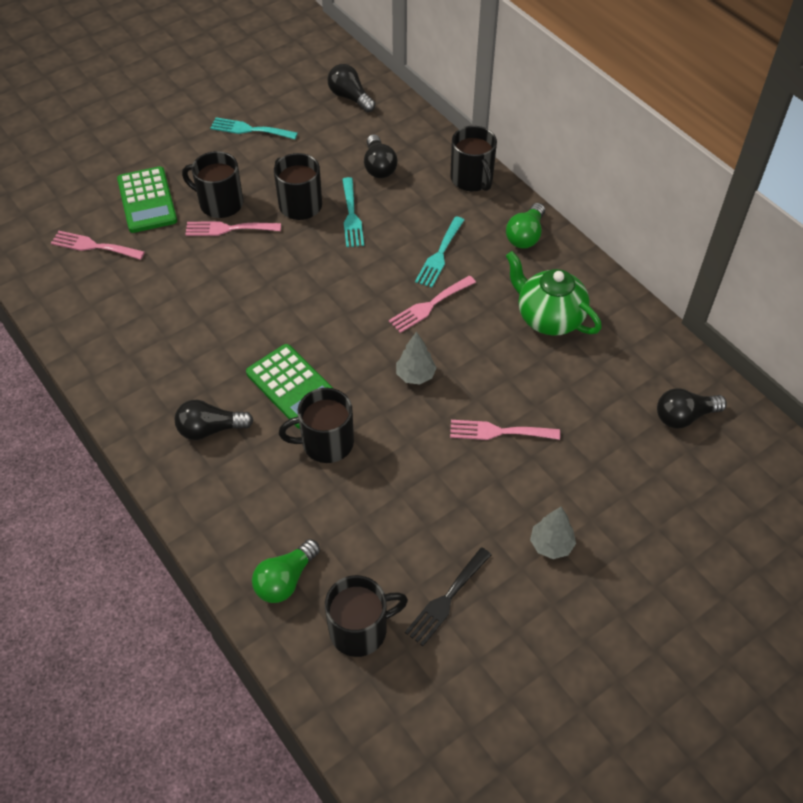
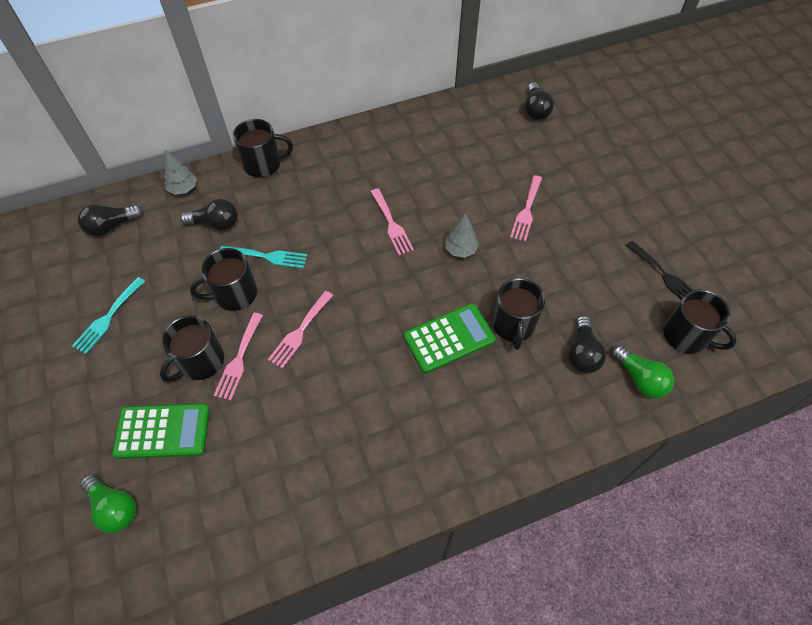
camera: 75 degrees left, 5 degrees up
(93, 246) = (206, 496): pink fork -> pink fork (300, 332)
(210, 429) = (479, 412): black light bulb -> black light bulb (582, 353)
(360, 629) = (686, 335): black mug -> black mug turned 135 degrees clockwise
(439, 255) = (339, 205): turquoise fork -> none
(525, 235) = (341, 147): green light bulb -> green light bulb (114, 507)
(548, 318) = (428, 155): green teapot -> none
(551, 545) = (627, 206): grey tree -> grey tree (183, 189)

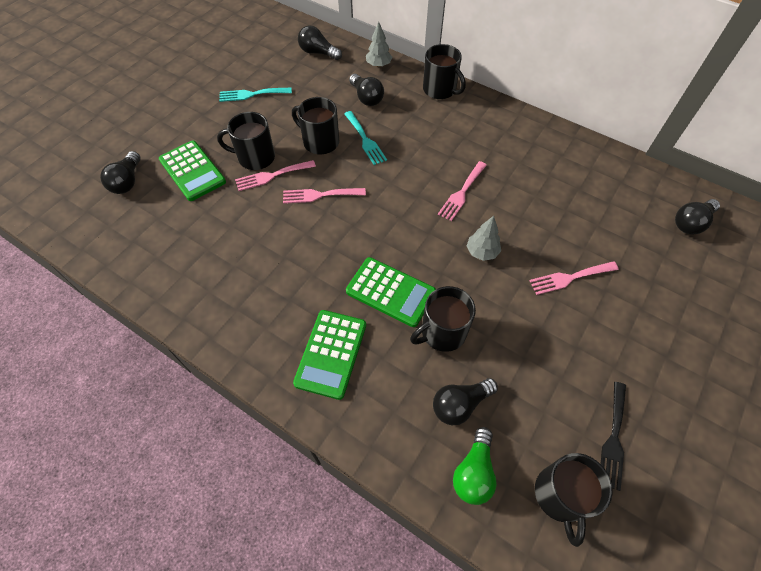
camera: 55 degrees right, 0 degrees up
(114, 507) = (127, 181): green light bulb -> black light bulb
(476, 420) = (331, 354): none -> green calculator

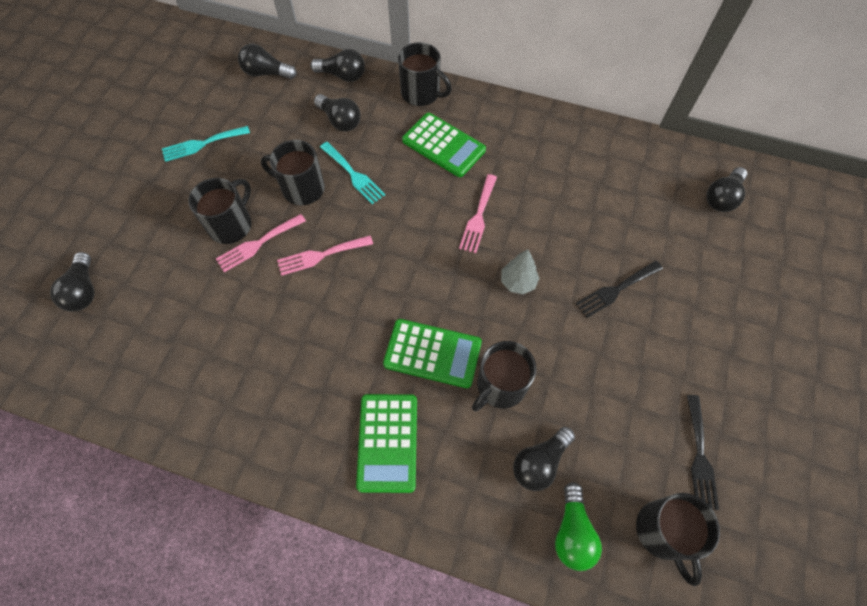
camera: 15 degrees left, 5 degrees up
(192, 171) = (160, 259): green calculator -> green calculator (443, 145)
(255, 157) = (231, 225): black mug -> black mug turned 135 degrees clockwise
(378, 65) = (342, 75): grey tree -> black light bulb
(569, 278) = (616, 290): pink fork -> black fork

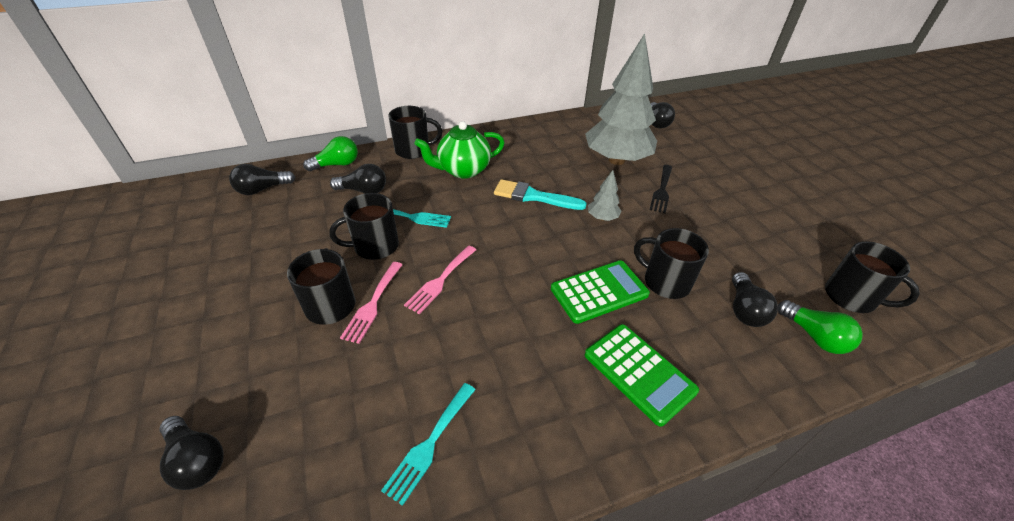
camera: 40 degrees left, 20 degrees down
(202, 144) = (240, 262): turquoise fork -> turquoise fork (429, 444)
(342, 75) = (337, 164): black light bulb -> green light bulb
(443, 145) = (463, 170): green calculator -> green teapot
(478, 217) = (533, 196): pink fork -> turquoise brush
(500, 386) = (665, 282): black mug -> black mug turned 120 degrees clockwise
(611, 222) = (616, 160): none -> grey tree
(700, 456) = (811, 245): black fork -> none

